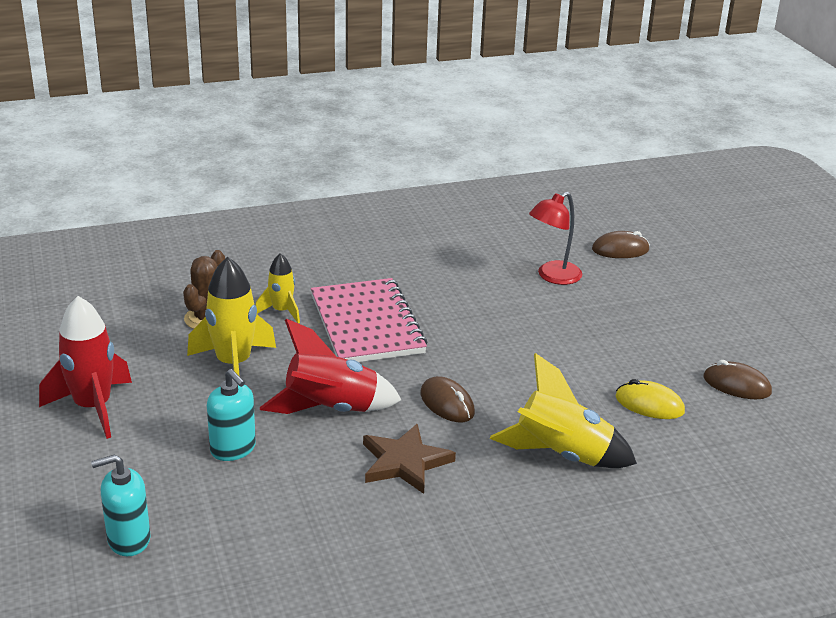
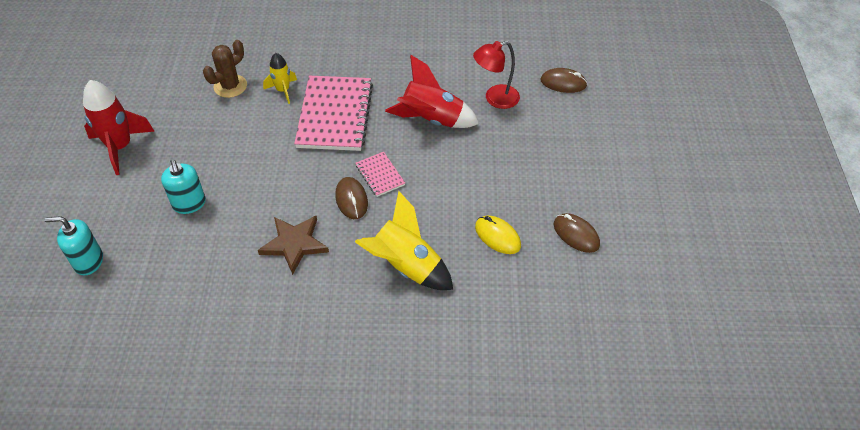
camera: 20 degrees right, 20 degrees up
(234, 364) = (227, 131): yellow rocket -> none
(331, 409) = (270, 185): red rocket -> red rocket (431, 120)
(466, 373) = (380, 175): none -> pink notebook

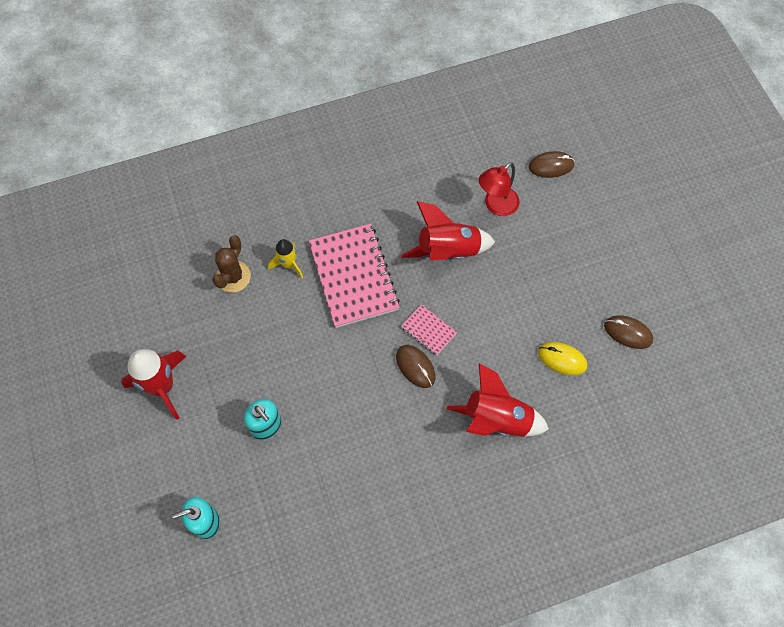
camera: 20 degrees left, 15 degrees up
(294, 244) = (386, 433): brown star -> none
(406, 266) = (496, 419): yellow rocket -> red rocket

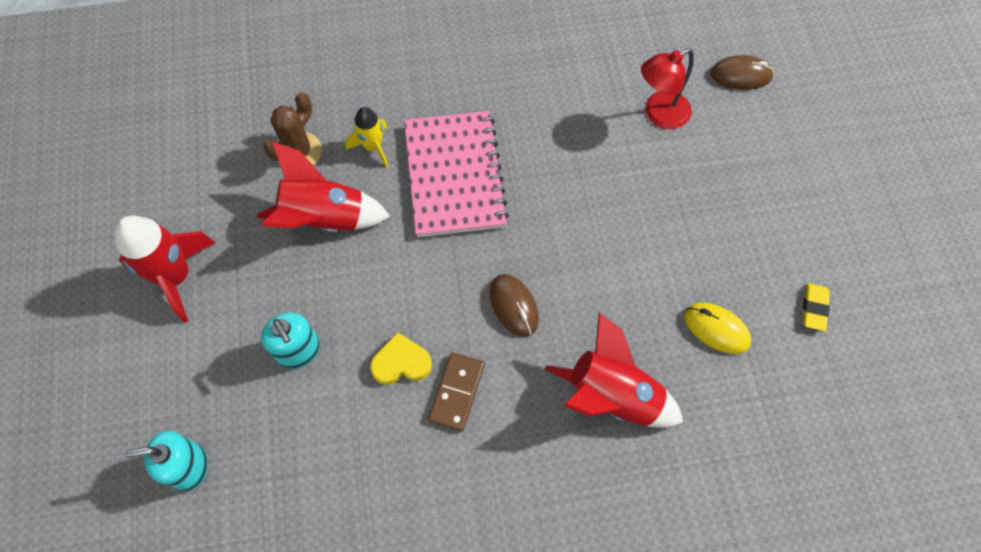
camera: 10 degrees right, 0 degrees up
(342, 421) = (401, 363): none -> yellow heart
(386, 436) = (457, 392): none -> brown domino
(428, 330) = (540, 261): pink notebook -> none
(448, 251) = (585, 162): red rocket -> red rocket (324, 218)
(628, 333) = (814, 308): brown mouse -> yellow eraser

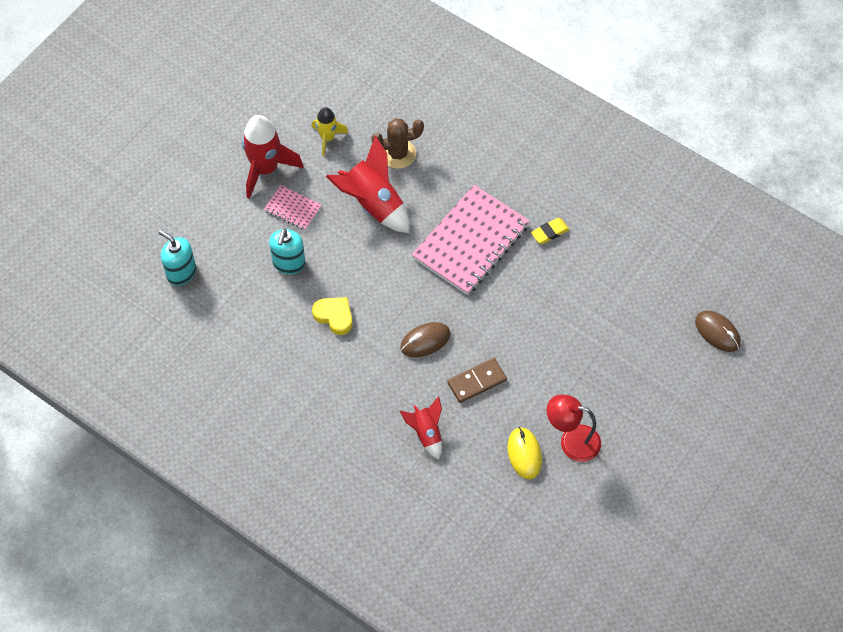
camera: 45 degrees right, 5 degrees down
(246, 292) = (293, 209): none -> pink notebook
(373, 147) = (442, 186): yellow rocket -> yellow rocket (327, 138)
(457, 392) = (347, 357): brown domino -> brown domino (477, 381)
(513, 306) = (425, 341): brown mouse -> brown mouse turned 45 degrees clockwise
(612, 396) = (426, 433): red rocket -> red rocket, size x0.58
(659, 114) = (634, 311): red lamp -> red lamp (571, 441)
(814, 308) = (595, 495): yellow eraser -> yellow eraser (549, 232)

